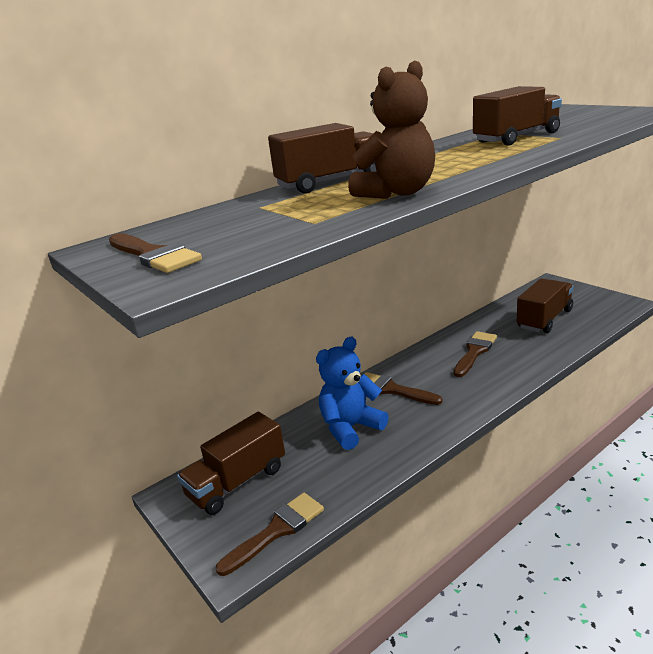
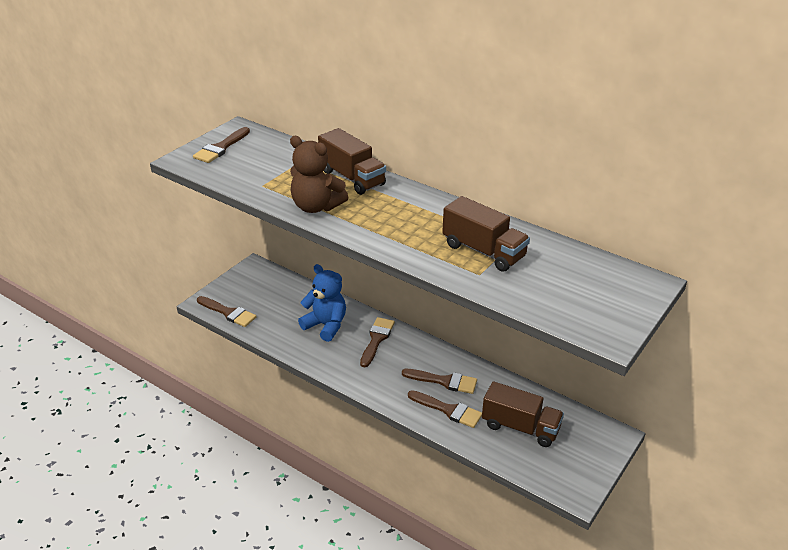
camera: 70 degrees right, 10 degrees up
(237, 482) = (266, 288): brown truck -> none
(520, 353) = (448, 410): none -> brown brush

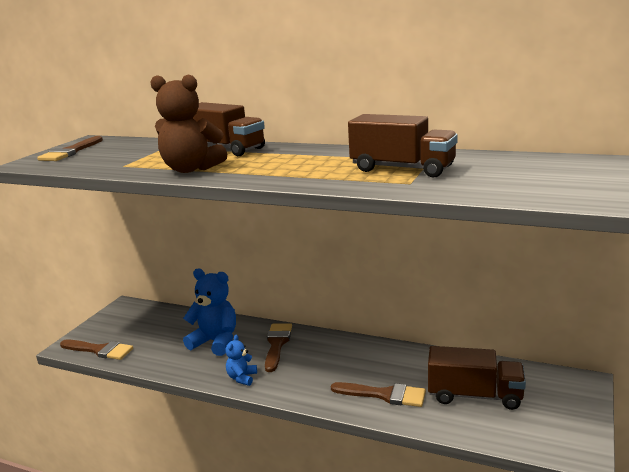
camera: 10 degrees left, 15 degrees down
(339, 368) = (242, 378): none -> blue teddy bear
(444, 381) = (367, 368): brown brush -> none

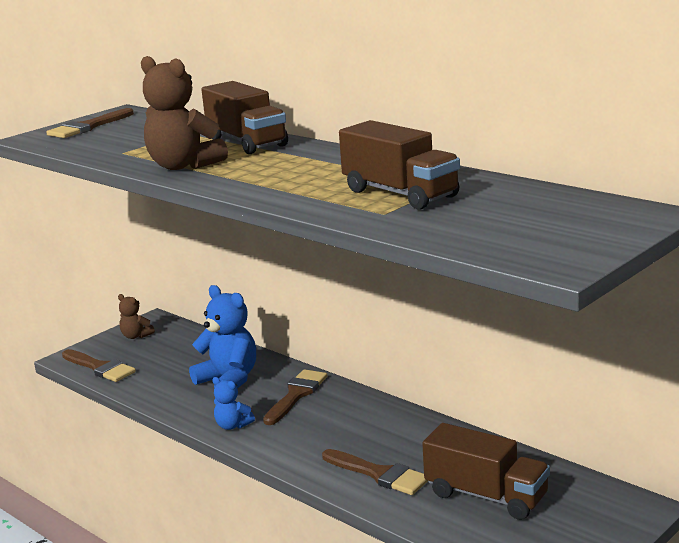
camera: 20 degrees right, 0 degrees up
(117, 320) = (136, 336): none -> brown teddy bear
(242, 378) = (232, 425): blue teddy bear -> blue teddy bear turned 90 degrees counterclockwise

